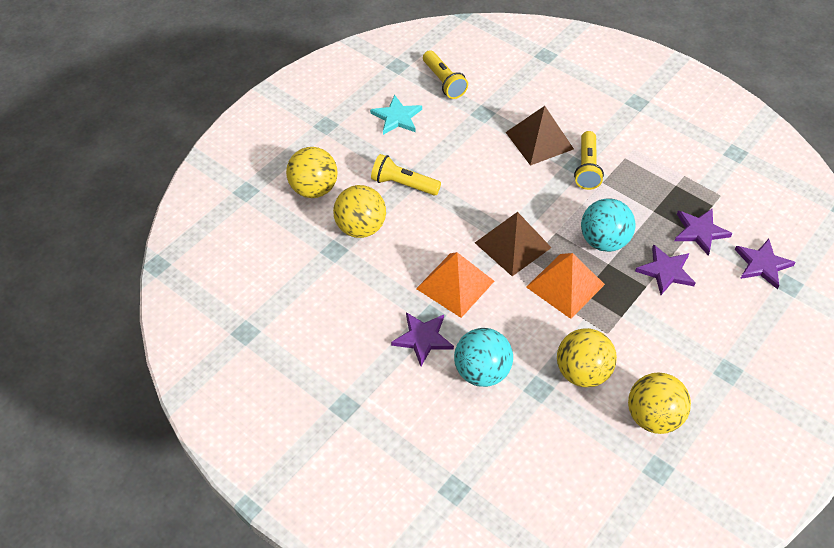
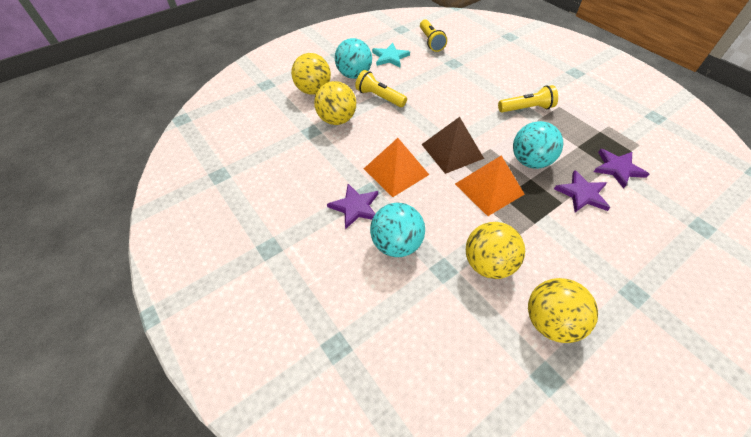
camera: 15 degrees right, 0 degrees up
(359, 155) = (354, 75): none -> turquoise ball
(539, 140) = (492, 85): brown pyramid -> none
(587, 168) = (526, 108): yellow flashlight -> yellow flashlight turned 120 degrees counterclockwise
(762, 264) = (675, 205): purple star -> none

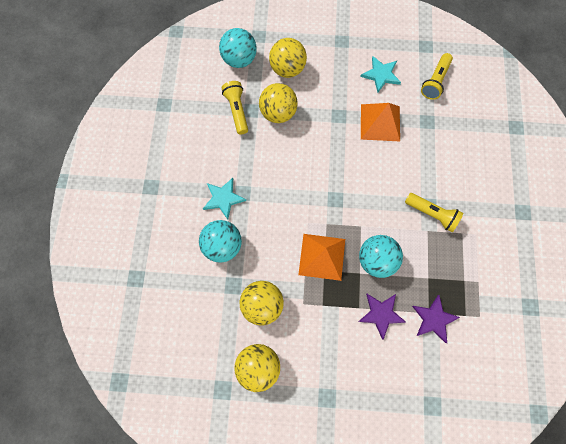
camera: 40 degrees right, 20 degrees up
(354, 75) = (332, 75): turquoise ball -> turquoise ball (239, 59)
(355, 207) = (223, 198): purple star -> turquoise star
(379, 97) = (329, 114): yellow flashlight -> yellow flashlight (237, 110)
(396, 171) = (275, 192): orange pyramid -> orange pyramid (380, 122)
(452, 151) = (330, 206): brown pyramid -> none

